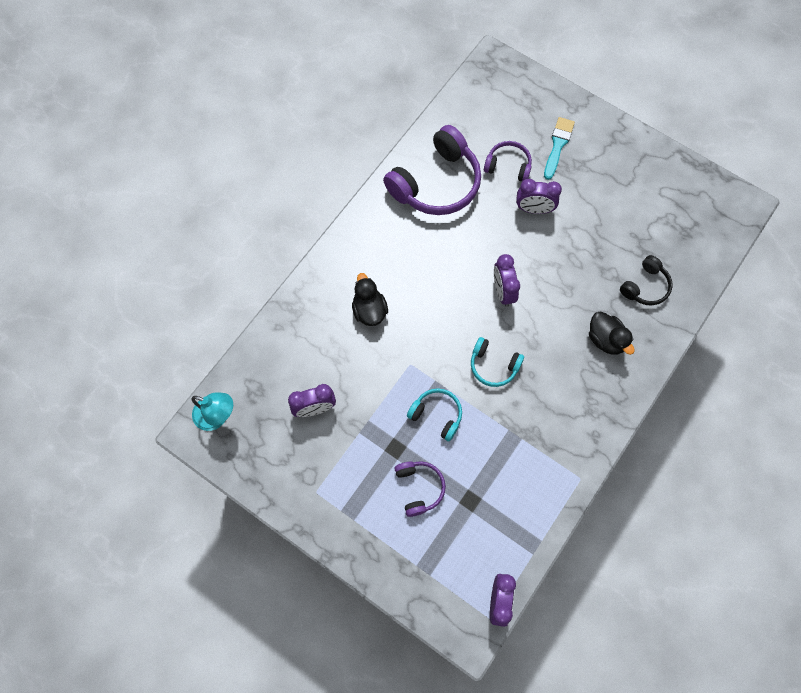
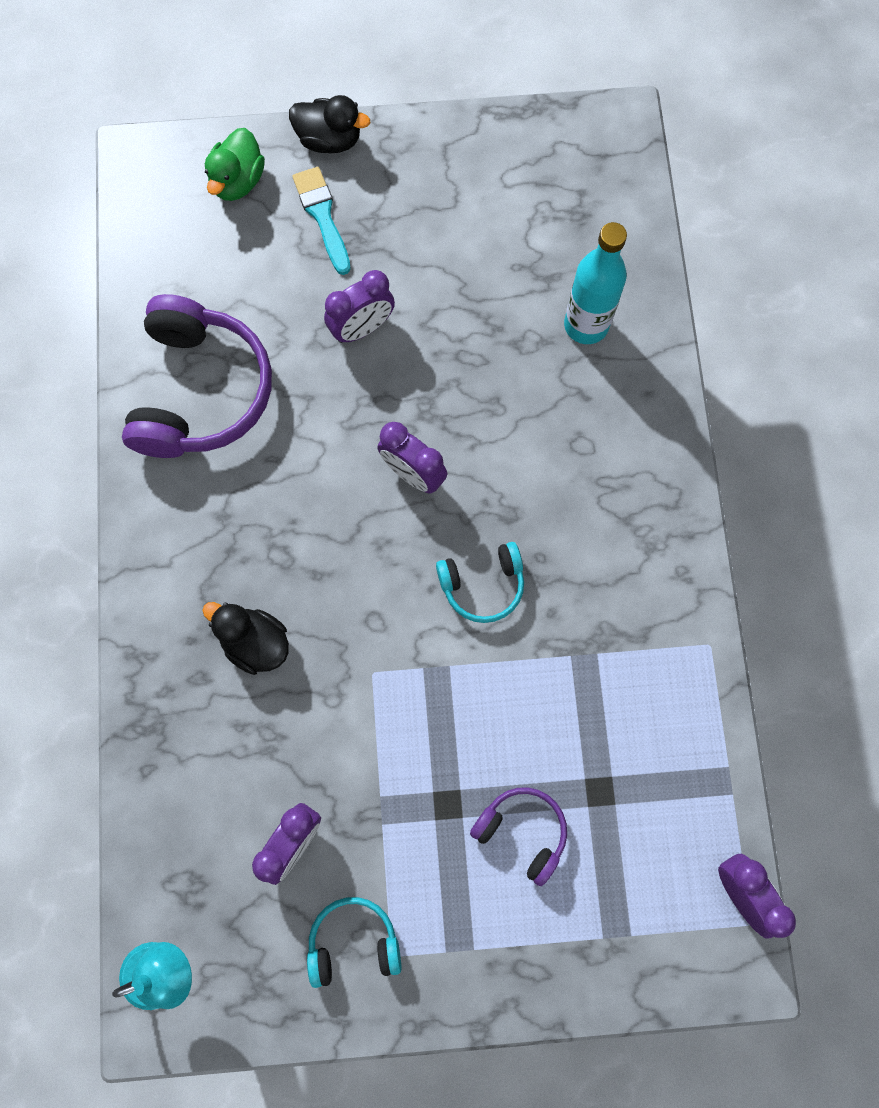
camera: 40 degrees left, 5 degrees up
(436, 415) = (464, 714): turquoise headphones -> turquoise headphones (353, 942)
(508, 166) = (279, 294): purple headphones -> none
(531, 102) = (238, 181): none -> green duck
(606, 339) = (594, 435): black duck -> black duck (329, 140)
(645, 286) = (586, 325): black headphones -> turquoise bottle

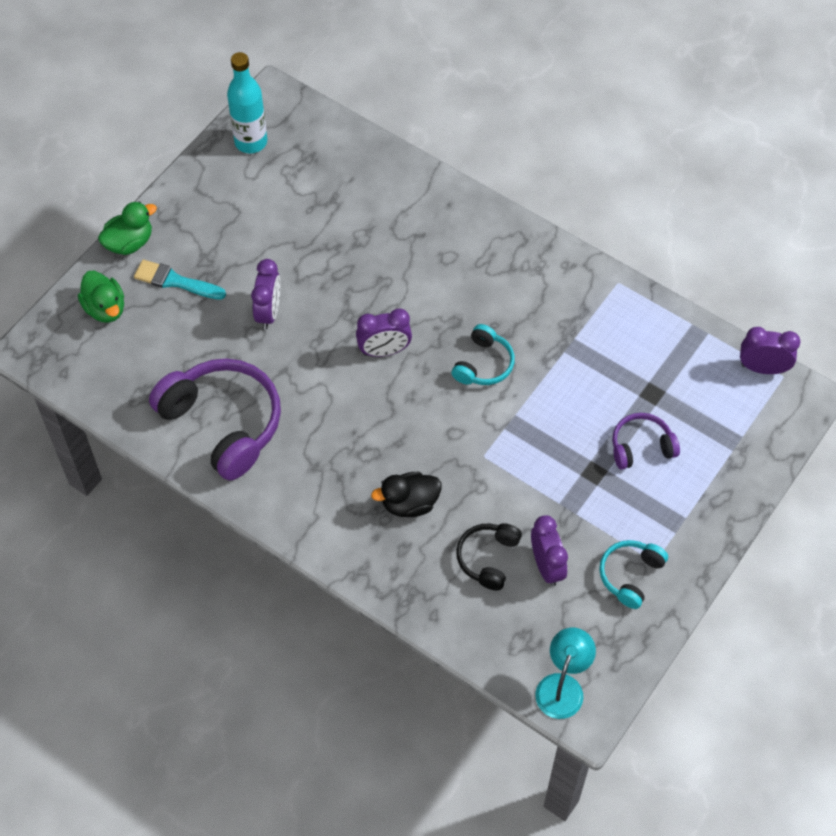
camera: 50 degrees left, 15 degrees down
(255, 773) = (488, 558): none -> black headphones
(329, 140) = (129, 243): black duck -> green duck
(586, 325) = (379, 203): turquoise bottle -> turquoise bottle (251, 142)

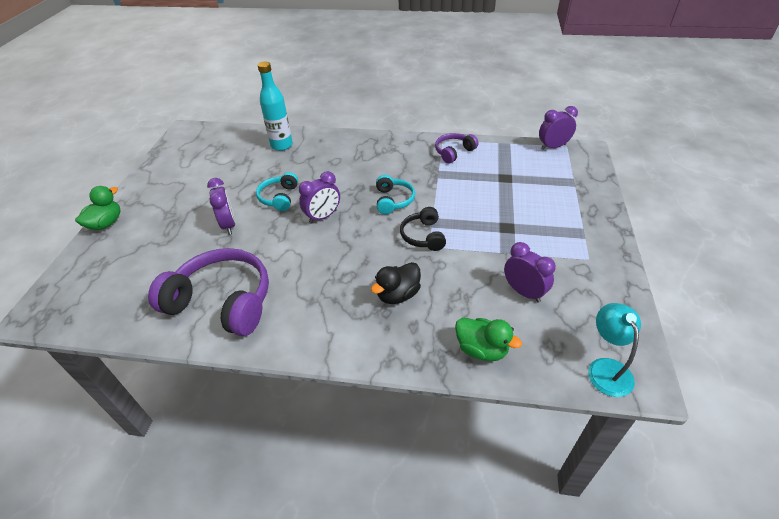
camera: 25 degrees left, 15 degrees down
(105, 308) = (96, 266): green duck -> green duck (481, 349)
(175, 281) = (149, 232): turquoise brush -> none
(251, 142) = (178, 151): turquoise bottle -> turquoise bottle (282, 145)
(488, 558) = (480, 305): black headphones -> black headphones (423, 236)
(630, 575) = (582, 273): turquoise headphones -> turquoise headphones (279, 197)
(641, 447) = (523, 204): purple headphones -> purple headphones (454, 152)

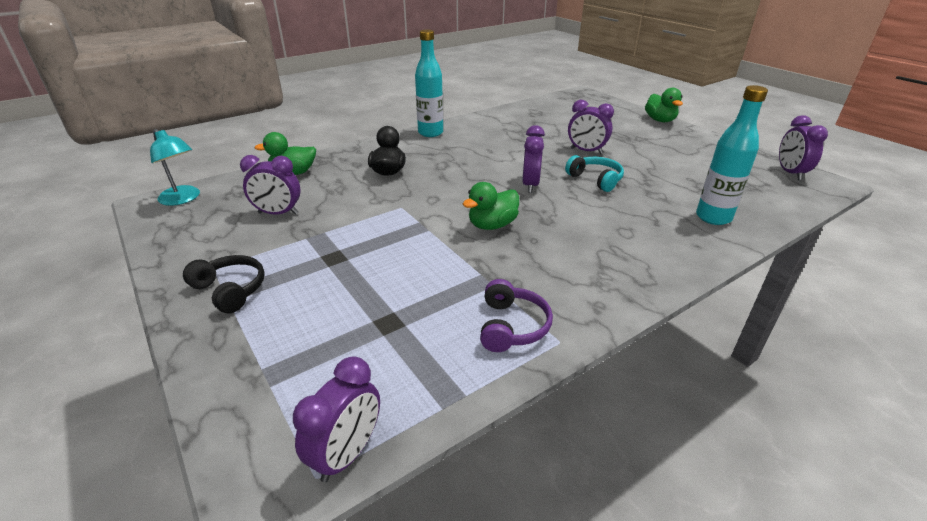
camera: 135 degrees right, 10 degrees down
(181, 143) = (790, 173): none -> purple clock
(222, 302) = (500, 128): purple headphones -> none
(289, 339) = (430, 133): none -> turquoise bottle
(393, 200) = (492, 225): turquoise headphones -> green duck
(423, 236) = (417, 211): black headphones -> black headphones (230, 290)

